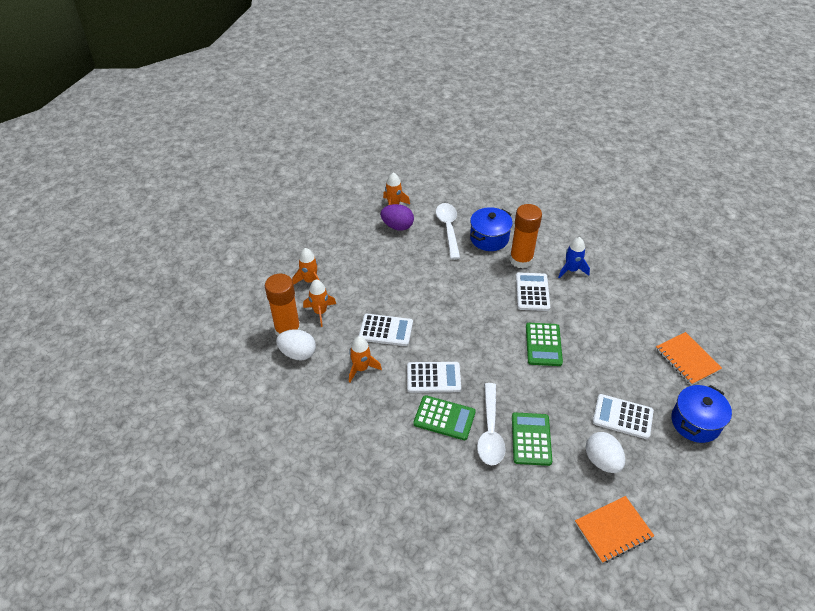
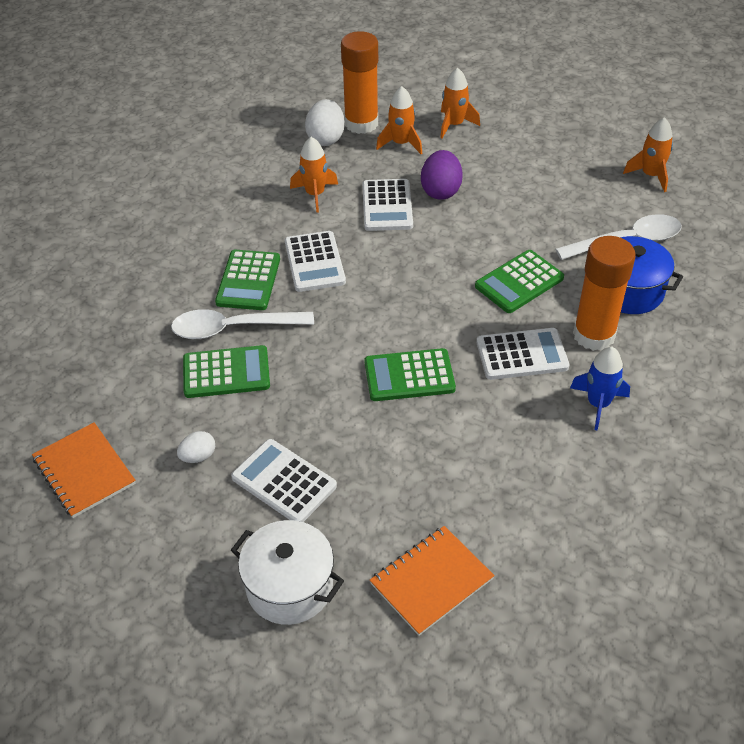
camera: 80 degrees right, 0 degrees up
(397, 226) = (604, 186): purple egg -> purple egg (441, 191)
(473, 281) = (519, 282): none -> green calculator
(602, 461) = (198, 456): white egg -> white egg, size x0.57
(622, 417) = (284, 482): white calculator -> white calculator turned 60 degrees counterclockwise
(695, 422) = (289, 587): blue pot -> white pot

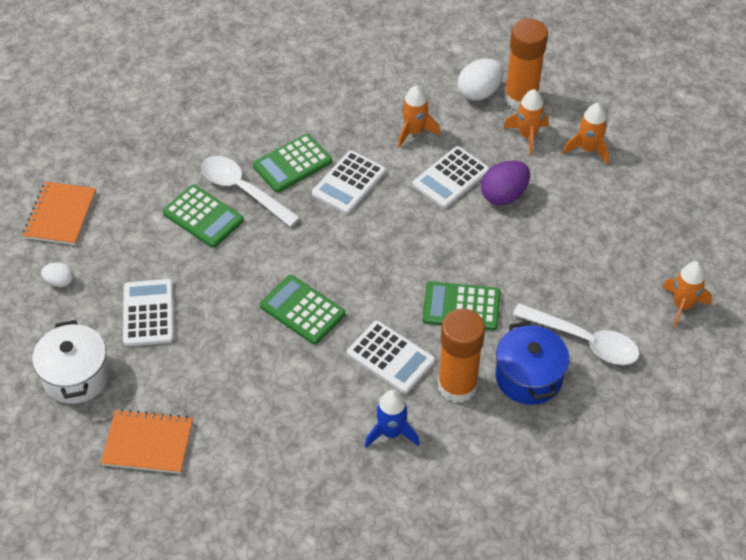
camera: 45 degrees right, 5 degrees up
(198, 456) = (125, 257): white egg -> white egg (60, 281)

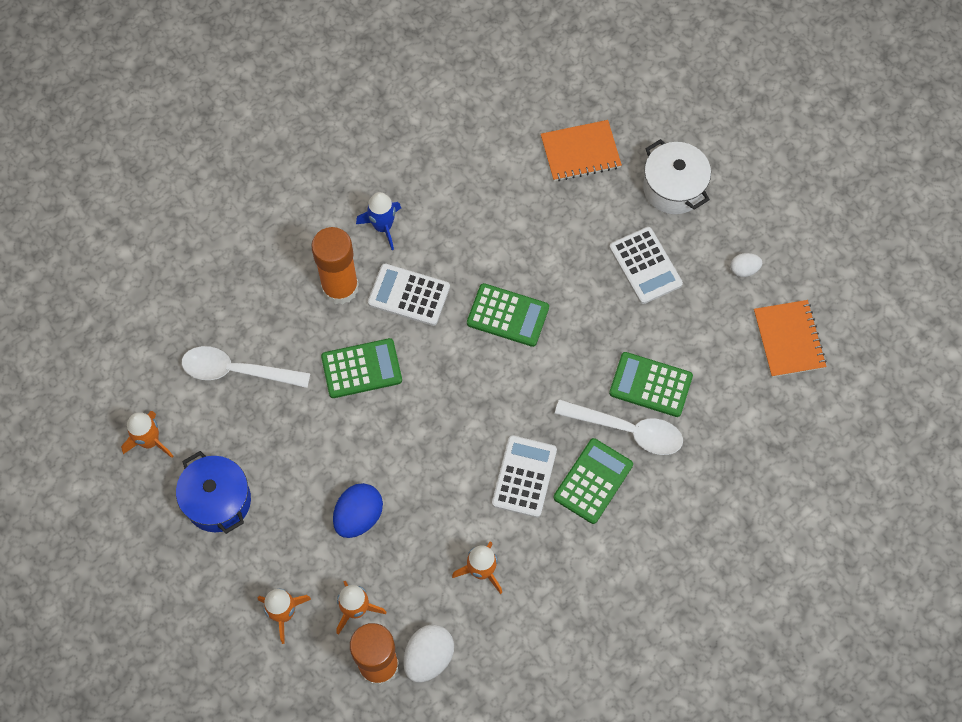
camera: 160 degrees right, 15 degrees up
(451, 178) = (421, 520): white calculator -> none
(504, 195) = (358, 516): purple egg -> blue egg
(528, 377) = (279, 317): blue pot -> blue pot (218, 501)

